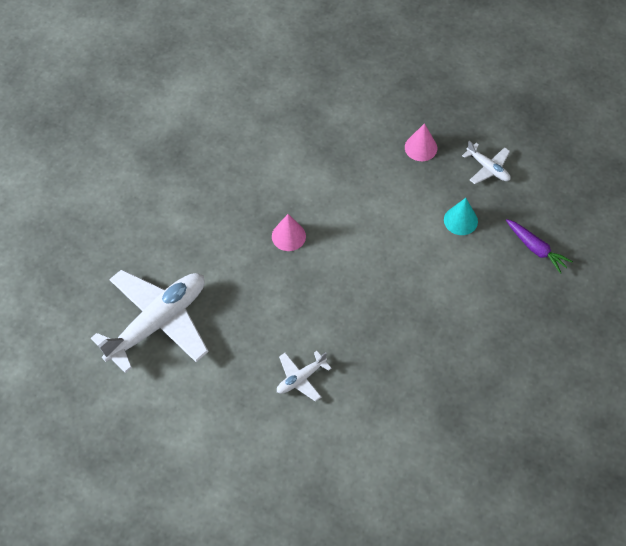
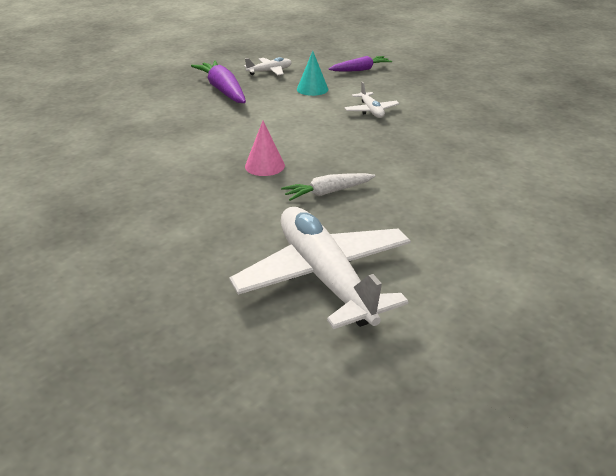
camera: 70 degrees left, 25 degrees down
(264, 293) = (328, 192): none -> white carrot
(301, 378) = (448, 190): white plane -> white plane (371, 111)
(421, 147) = (223, 90): pink cone -> purple carrot

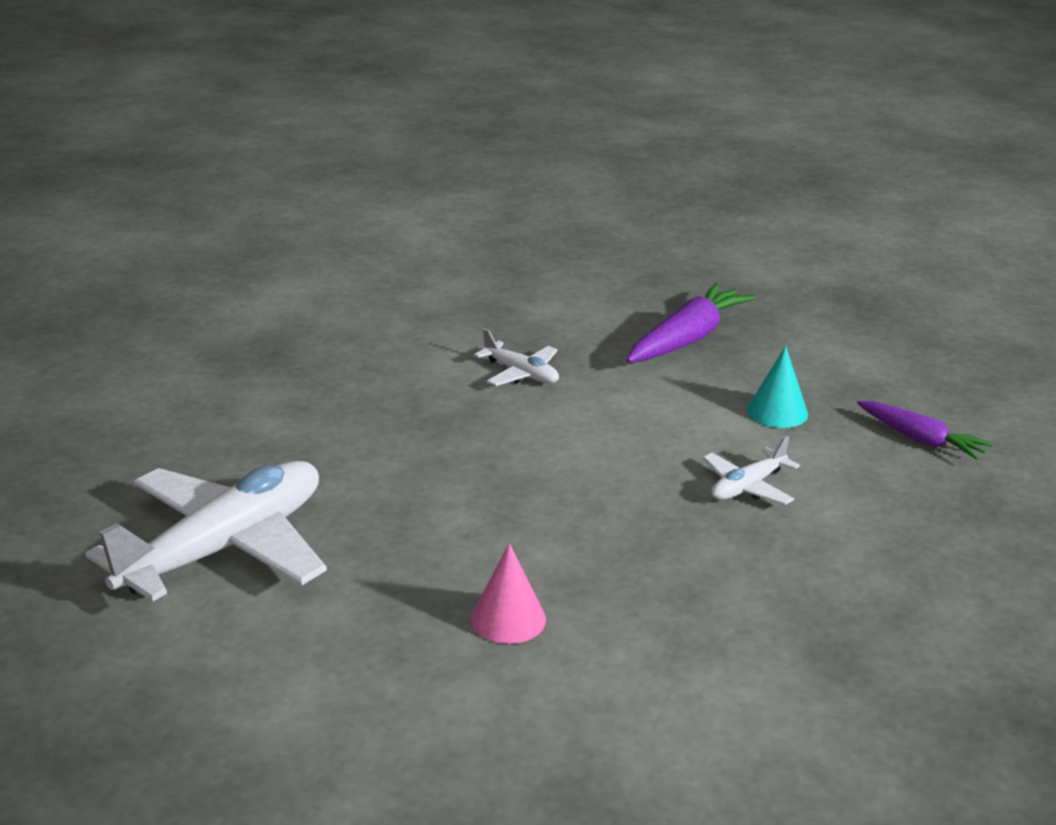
camera: 65 degrees right, 5 degrees down
(264, 166) = (473, 436): pink cone -> pink cone (508, 619)
(269, 71) = (806, 356): white plane -> white plane (521, 373)
(328, 192) = (433, 505): white carrot -> none

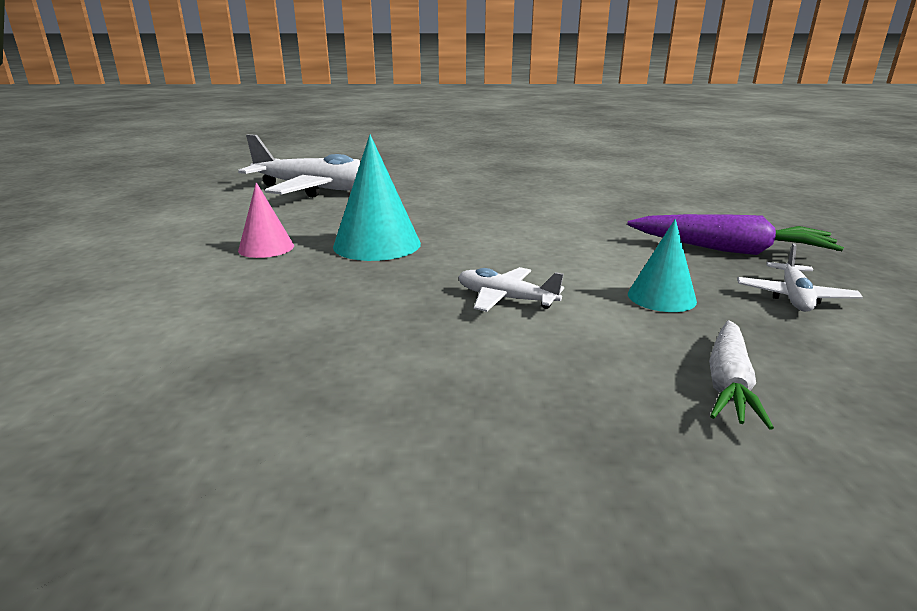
camera: 70 degrees right, 5 degrees down
(521, 373) = (579, 213): white plane -> white plane (794, 297)
(548, 532) = (377, 245): none -> turquoise cone
(921, 439) = (728, 383): purple carrot -> white carrot

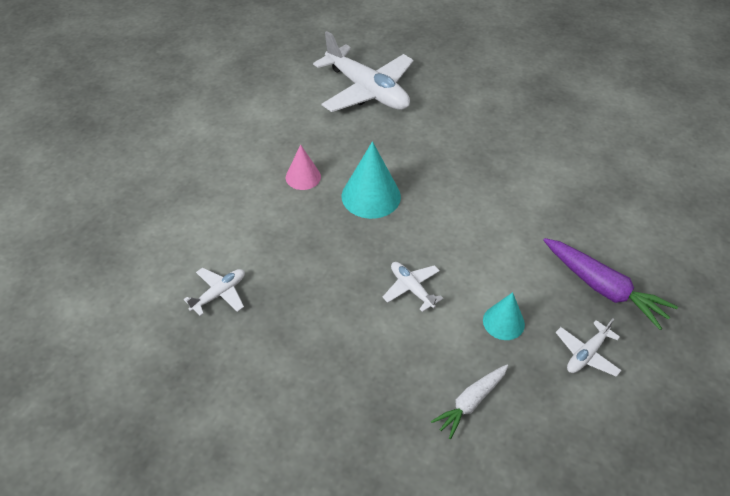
camera: 25 degrees right, 25 degrees up
(158, 381) = (219, 294): none -> white plane

